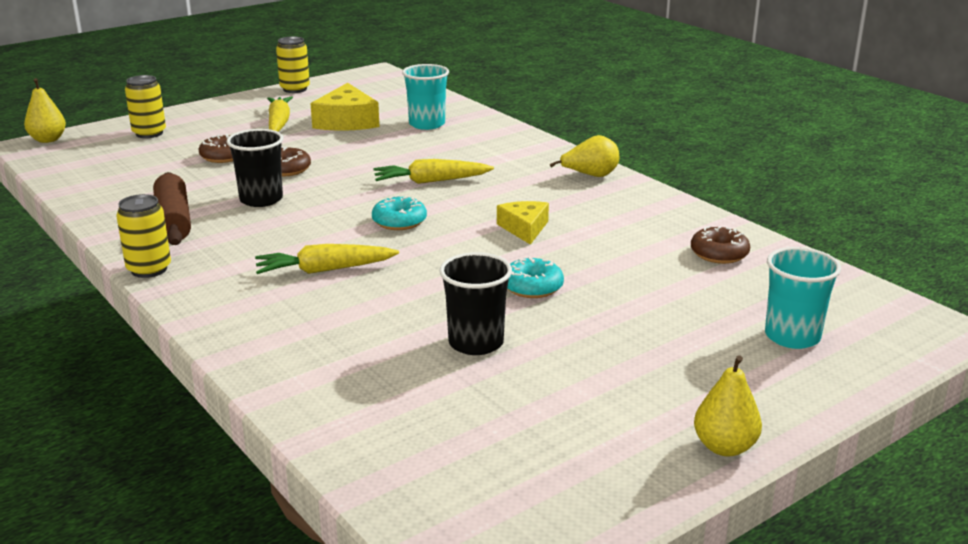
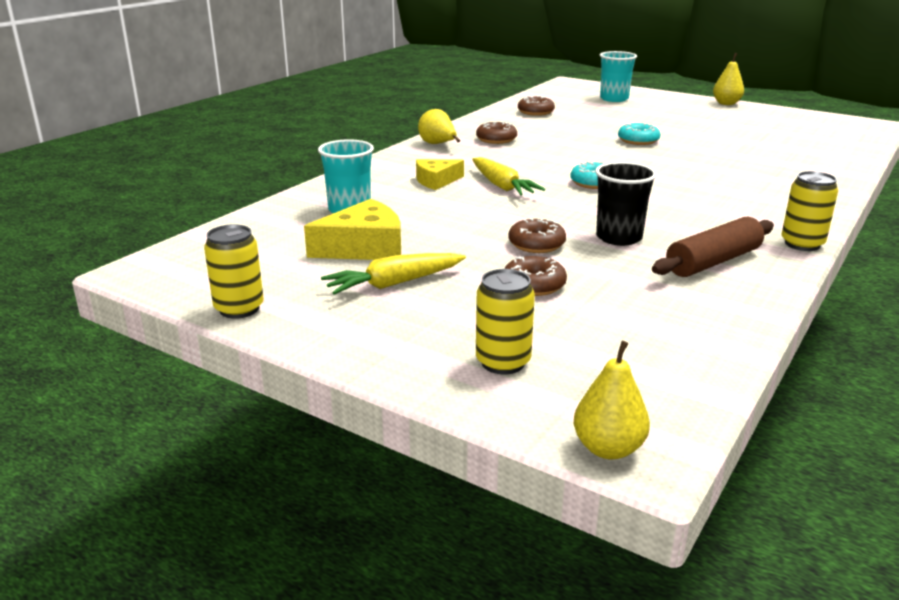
camera: 110 degrees left, 0 degrees up
(325, 270) = (702, 189): yellow carrot -> none
(476, 343) = (721, 144): black cup -> none
(524, 228) = (557, 151): yellow cheese -> yellow cheese (436, 181)
(592, 206) = (496, 139): none -> brown donut

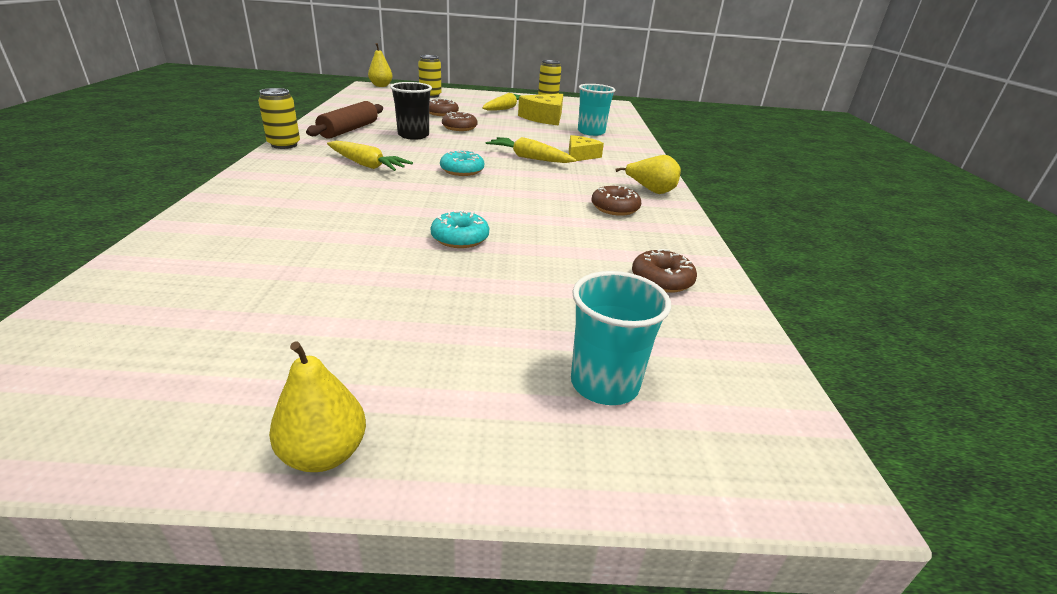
camera: 145 degrees right, 5 degrees up
(695, 202) = (366, 165): none -> yellow carrot

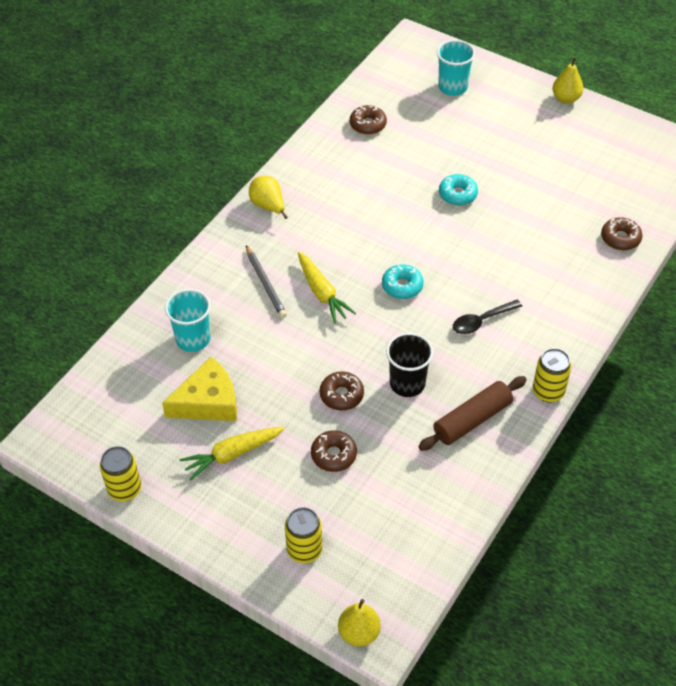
camera: 145 degrees left, 20 degrees up
(366, 165) = (482, 321): yellow carrot -> black spoon
(580, 155) = (265, 284): yellow cheese -> grey pencil
(615, 208) = (323, 193): brown donut -> brown donut (620, 238)

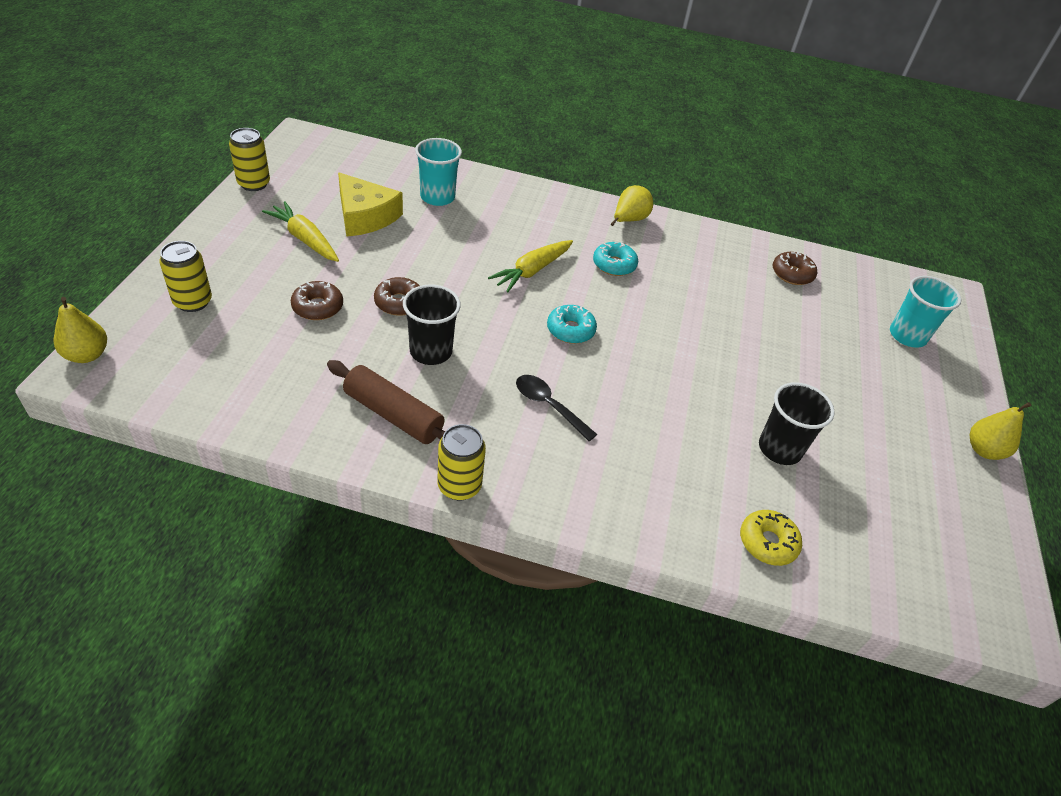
camera: 65 degrees right, 5 degrees down
(265, 284) = (526, 232): grey pencil -> none
(457, 194) = (738, 360): turquoise donut -> turquoise donut (614, 265)
(546, 203) = (779, 449): none -> black cup
(620, 238) = (767, 542): brown donut -> yellow donut

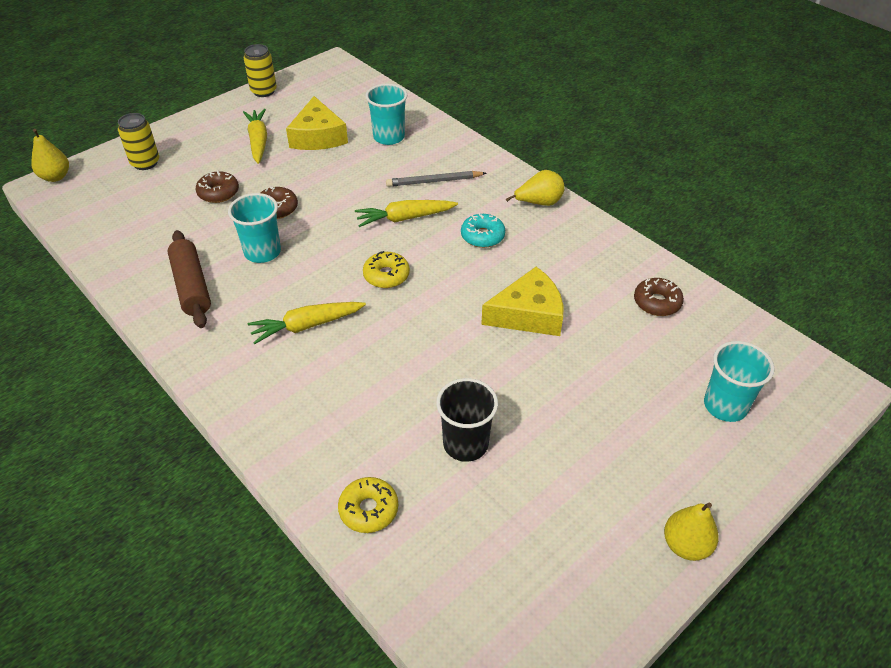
camera: 40 degrees right, 0 degrees up
(431, 351) = (262, 252): black cup -> turquoise cup
(459, 486) = (184, 354): yellow can -> none
(523, 228) = (434, 181): none -> grey pencil
(549, 406) = (306, 326): black spoon -> yellow carrot
(570, 330) = (386, 275): turquoise donut -> yellow donut
(715, 319) = (528, 314): none -> yellow cheese

